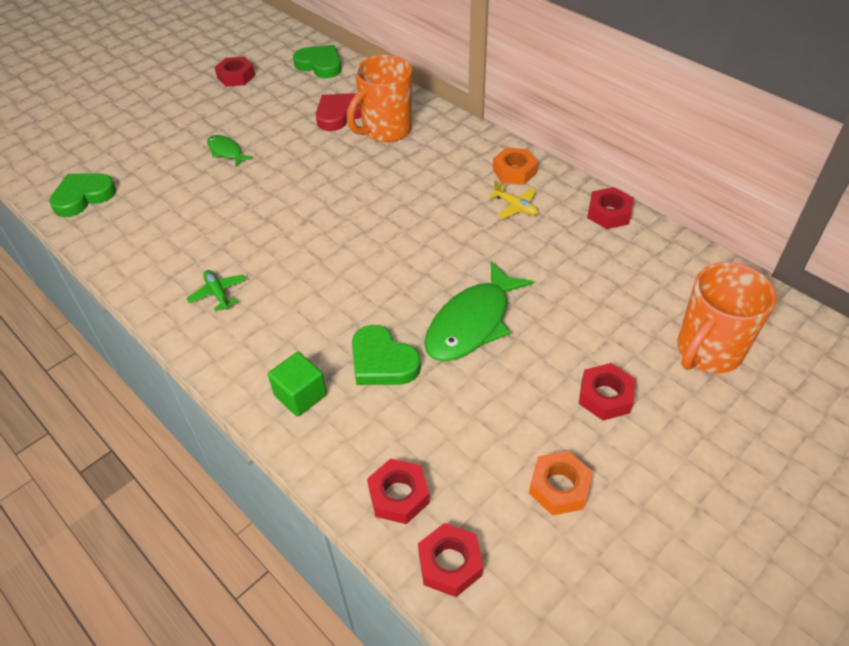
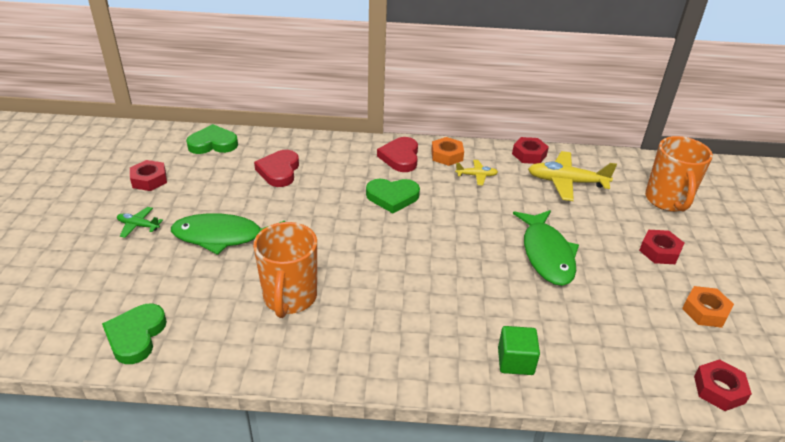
camera: 45 degrees left, 10 degrees down
(218, 293) = (365, 336): green plane -> green plane (138, 226)
(226, 152) = (223, 237): green fish -> green fish, size x1.94
(382, 361) = (531, 308): green heart -> green heart (392, 197)
(385, 130) = (329, 167): orange mug -> orange mug (289, 298)
(398, 495) = (647, 375): red nut -> none
(464, 151) = (400, 157): none -> red heart
(608, 264) = (566, 182): none -> yellow plane

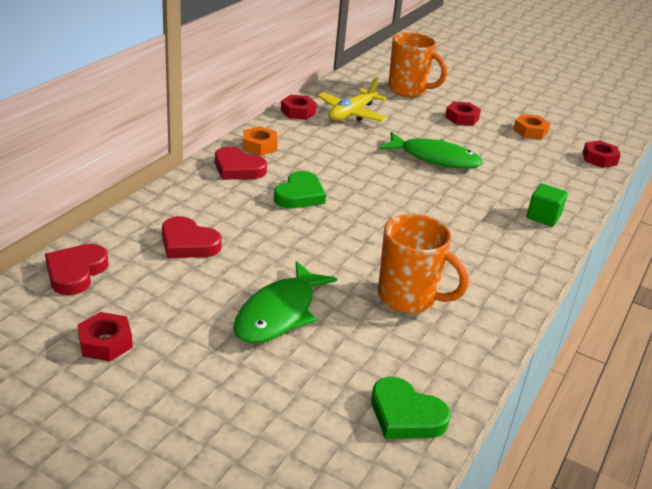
camera: 65 degrees left, 5 degrees down
(138, 226) = (202, 373): green plane -> none
(213, 144) = (76, 272): green heart -> red heart
(476, 176) = (305, 145): yellow plane -> none

